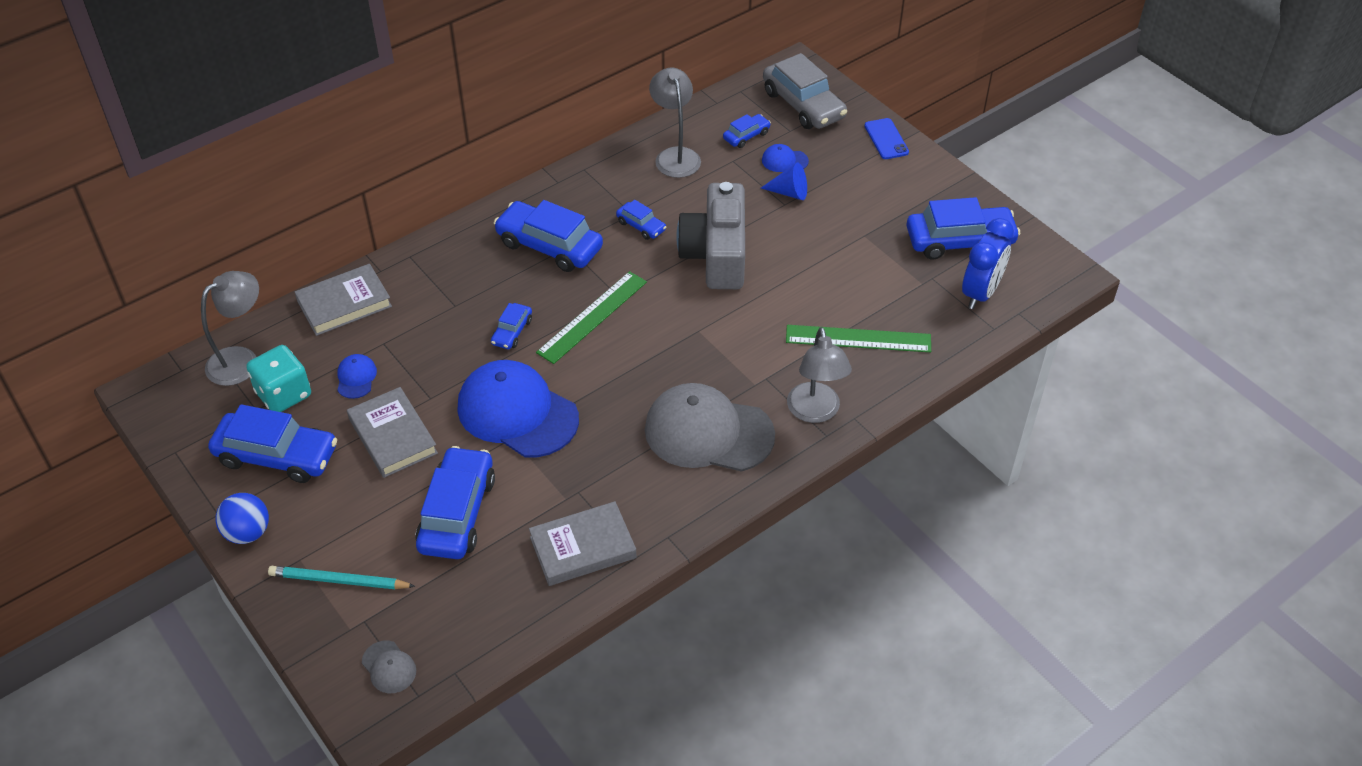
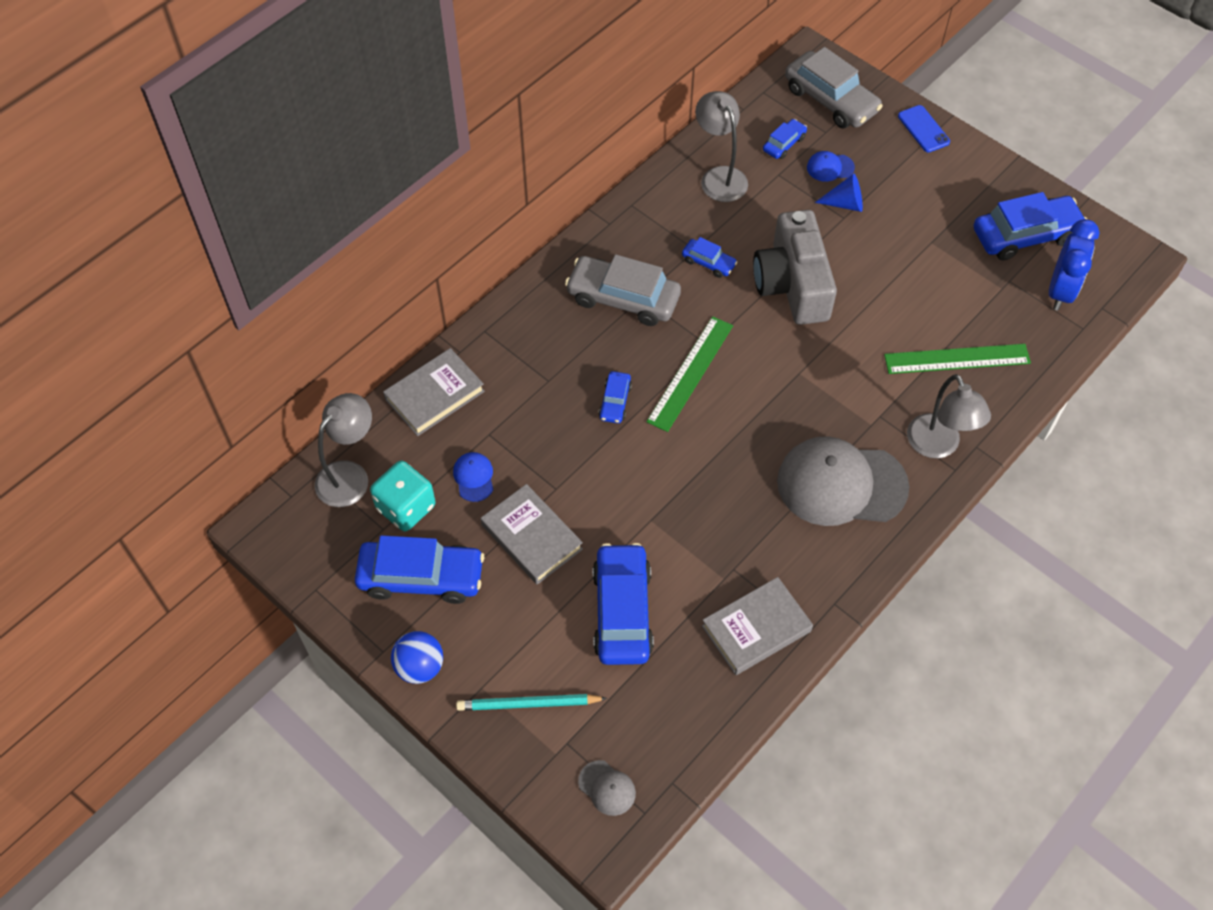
camera: 10 degrees left, 10 degrees up
(517, 413) = (648, 492): blue cap -> none
(549, 246) = (623, 298): blue car -> grey car

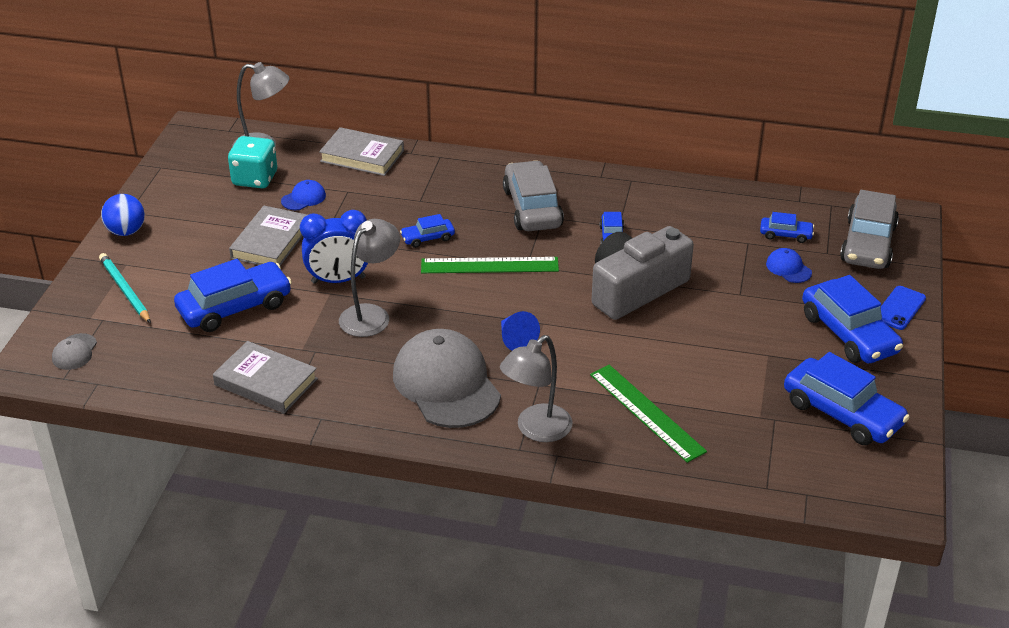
camera: 60 degrees right, 20 degrees down
(421, 577) = (201, 206): blue car -> blue car (849, 334)
(719, 177) = (709, 213): grey lamp -> grey lamp (371, 314)
(845, 203) = (756, 289): blue cone -> blue cone (516, 340)
(1060, 291) = (797, 458): blue clock -> blue clock (338, 280)

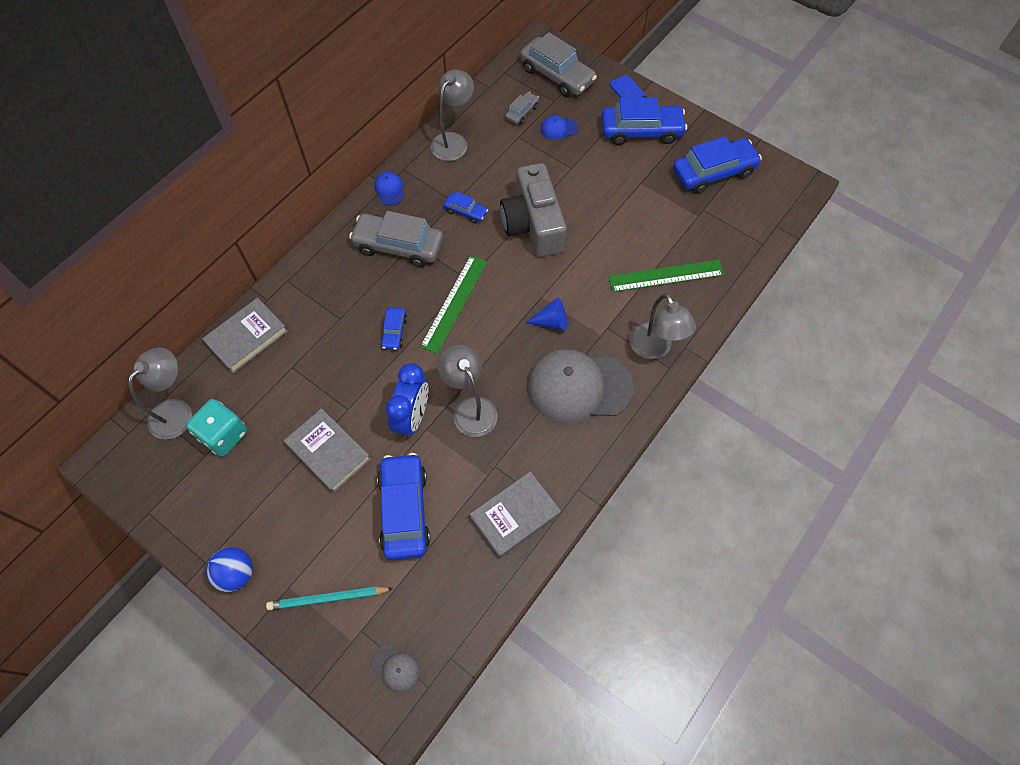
camera: 65 degrees left, 25 degrees up
(303, 198) = (280, 405): blue cap -> blue cap (389, 190)
(698, 200) = (453, 141): none -> grey lamp
(785, 235) = (522, 112): blue car -> grey car

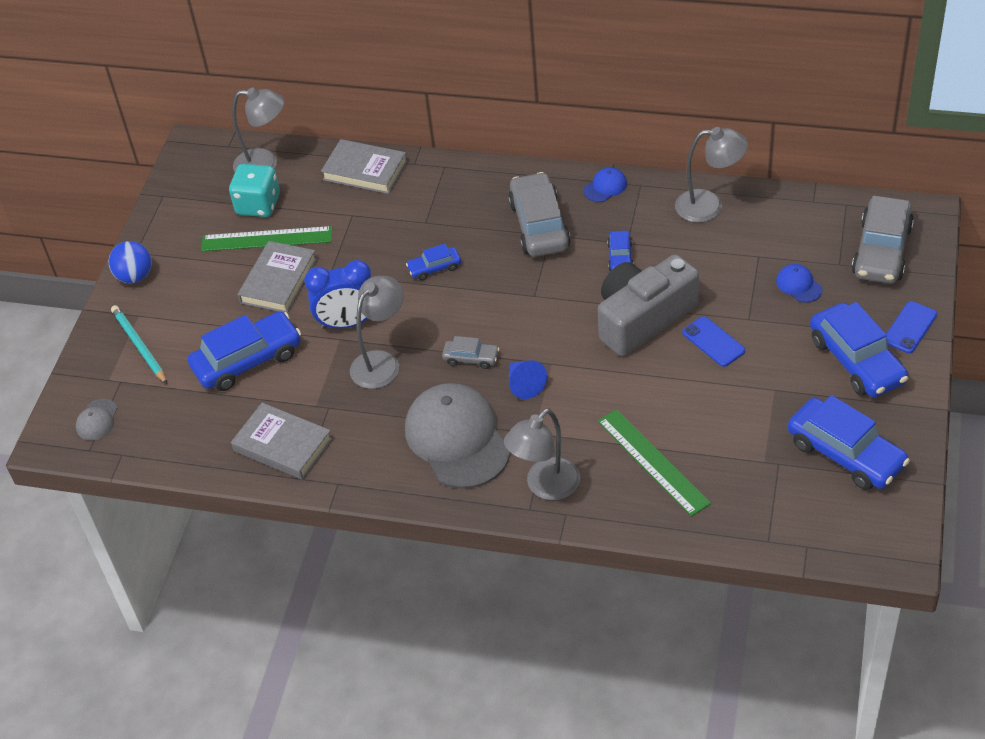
camera: 70 degrees right, 15 degrees down
(454, 303) = (497, 297): green ruler -> green ruler (266, 239)
(522, 112) = (797, 244): grey car -> grey car (471, 358)
(579, 195) = (713, 342): none -> blue phone

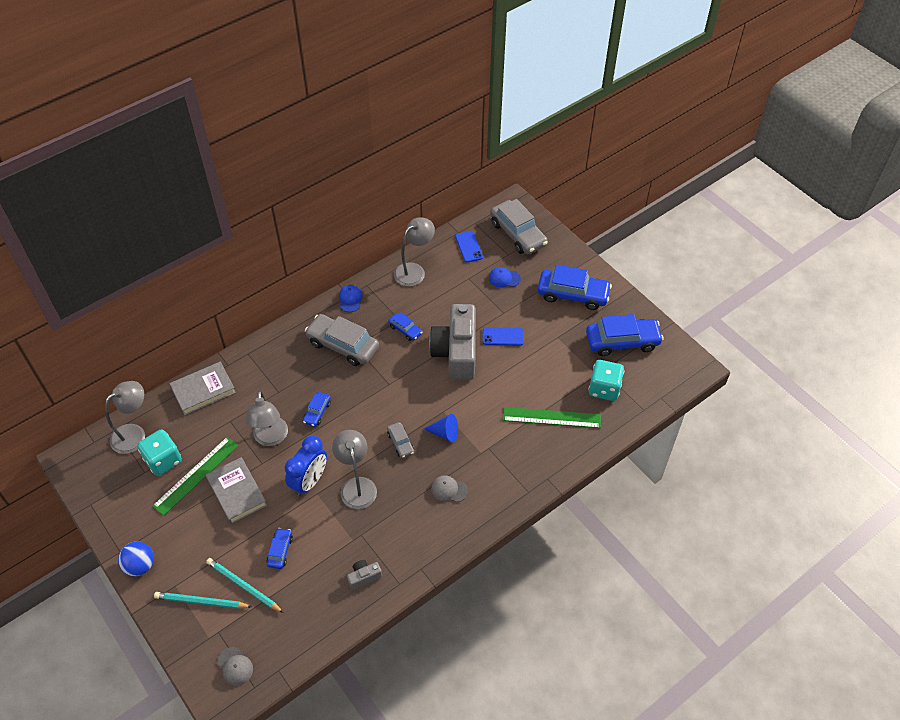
camera: 55 degrees left, 5 degrees up
(184, 363) = (243, 586): none -> turquoise pencil
(247, 360) = (280, 551): blue car -> blue car, size x0.50
(283, 445) = (364, 577): grey book -> grey camera
(457, 439) = (449, 489): grey cap -> grey cap, size x0.42
(471, 358) = (400, 443): grey car -> grey car turned 105 degrees clockwise
(545, 487) = (521, 474): grey lamp -> grey lamp (271, 438)
(753, 483) = (604, 388): none -> turquoise dice
(910, 327) = (574, 261): blue phone -> blue phone (469, 247)

